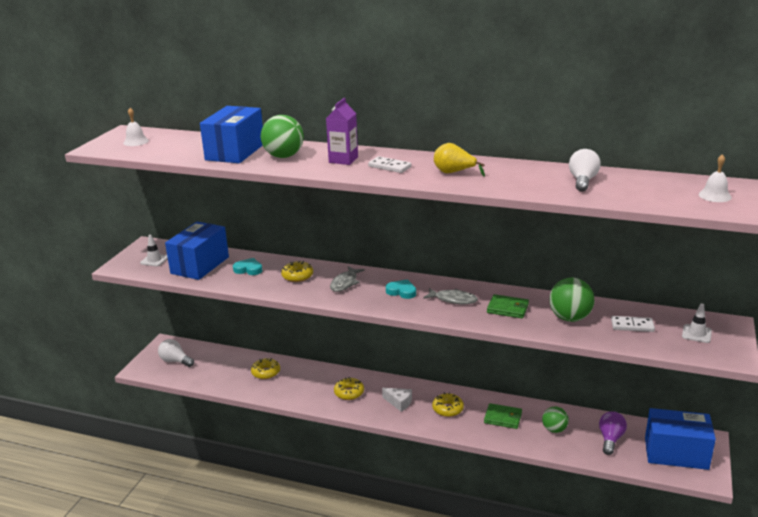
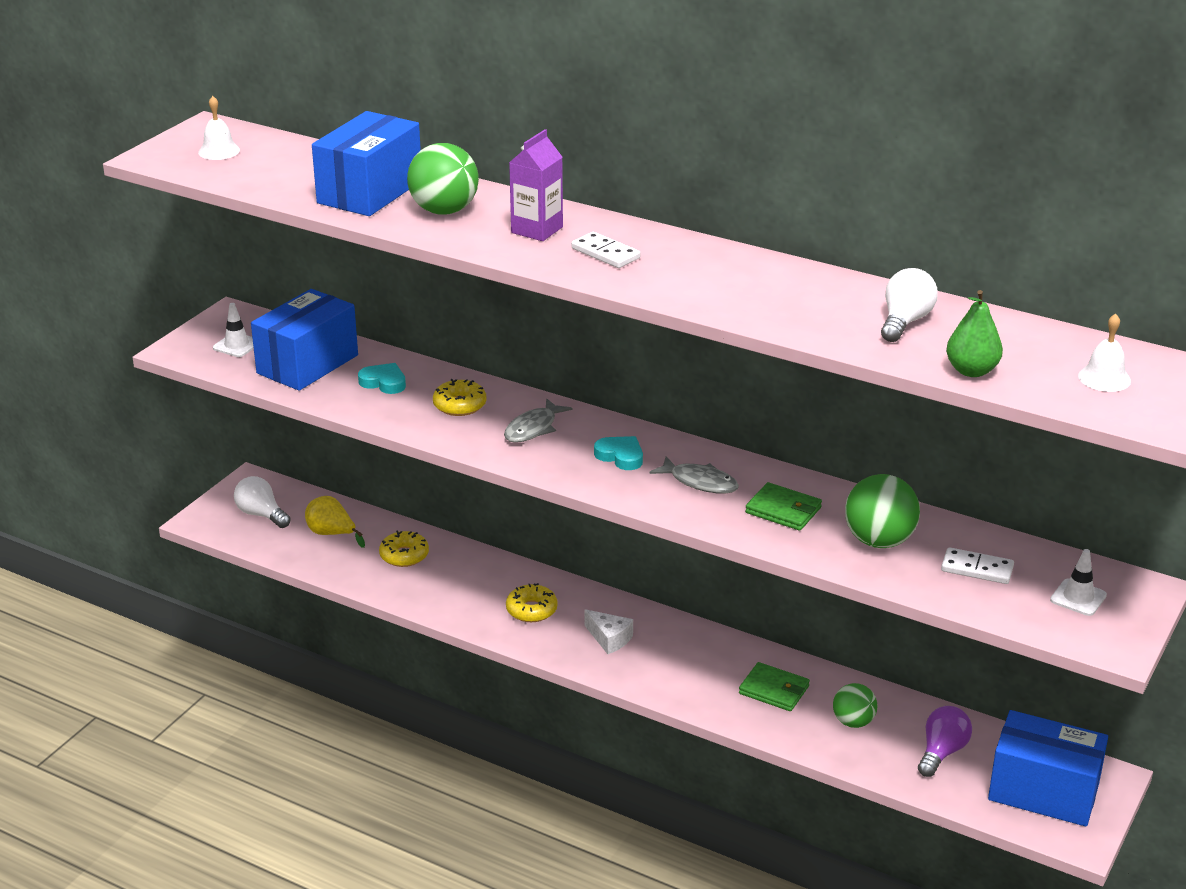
camera: 10 degrees right, 5 degrees up
(447, 409) = (687, 661): yellow donut -> none
(454, 173) = (703, 278): yellow pear -> yellow pear (331, 534)
(638, 200) = (971, 371): none -> green pear

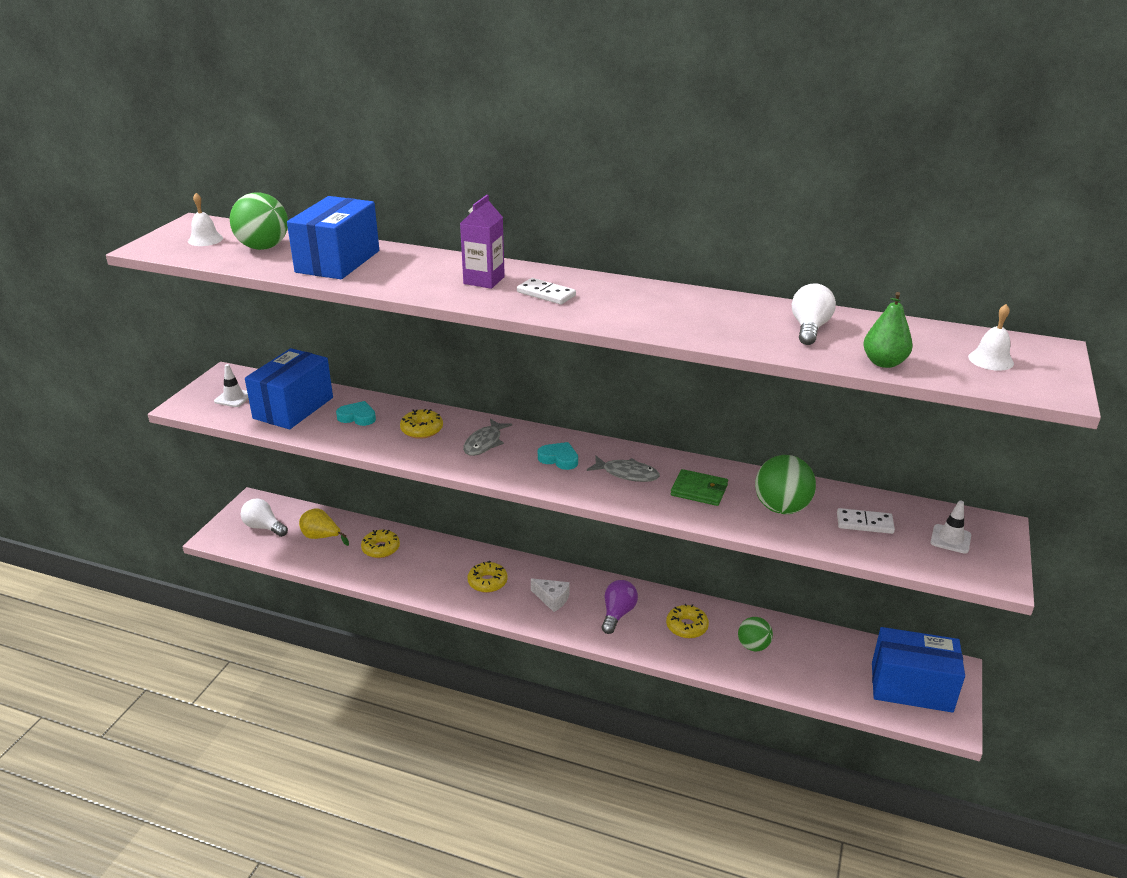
camera: 10 degrees left, 0 degrees up
(444, 211) = (403, 271): green ball -> green ball (263, 247)
(774, 690) = (686, 626): green wallet -> yellow donut
(942, 752) = (826, 663): purple light bulb -> purple light bulb (617, 614)

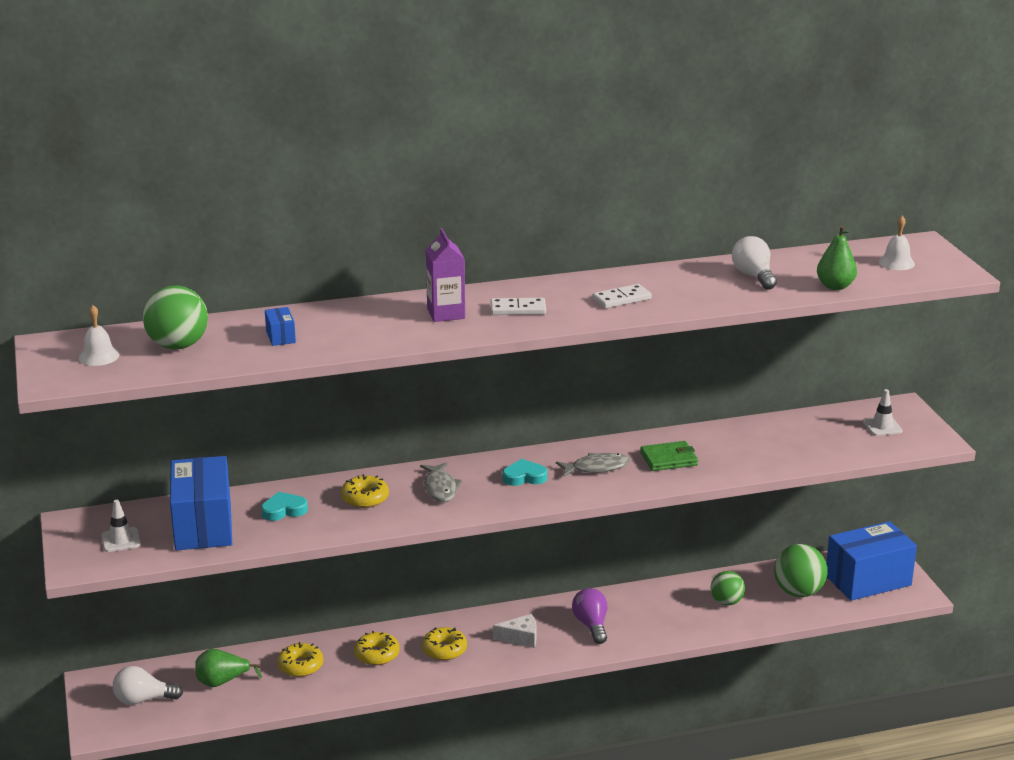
camera: 35 degrees left, 5 degrees down
(321, 537) = (222, 682): yellow pear -> green pear
(338, 261) = (280, 337): blue box -> blue box, size x0.41
(686, 626) = (659, 610): yellow donut -> yellow donut (377, 654)
(781, 508) = (745, 449): green ball -> green ball (798, 592)
(864, 523) = (815, 438): white domino -> white domino (622, 299)

